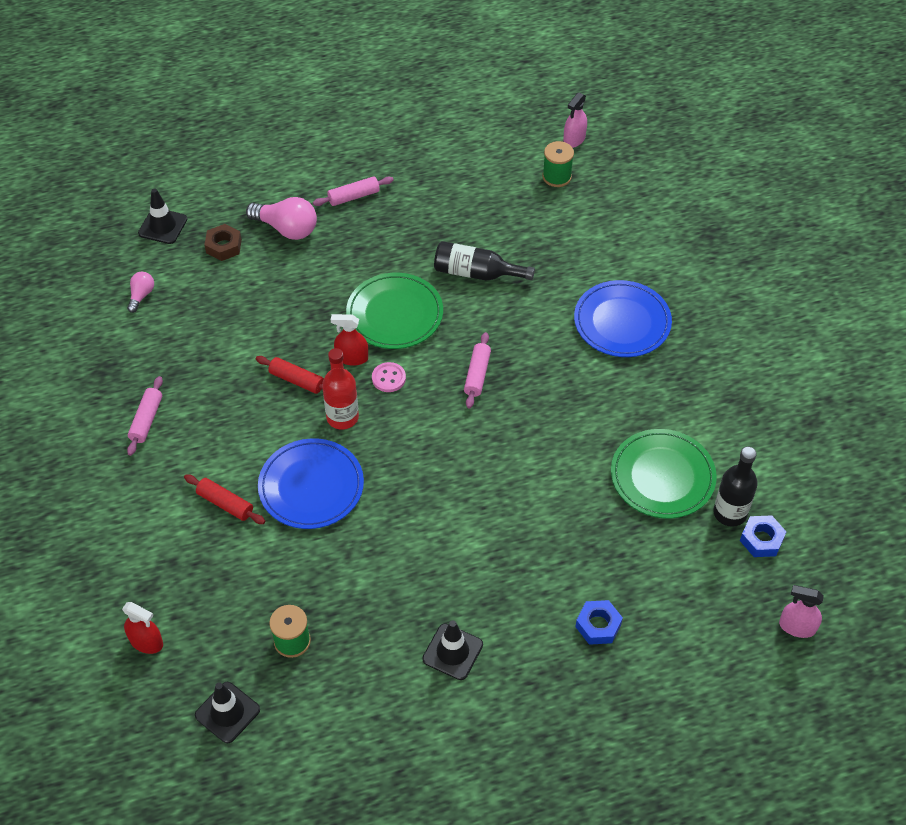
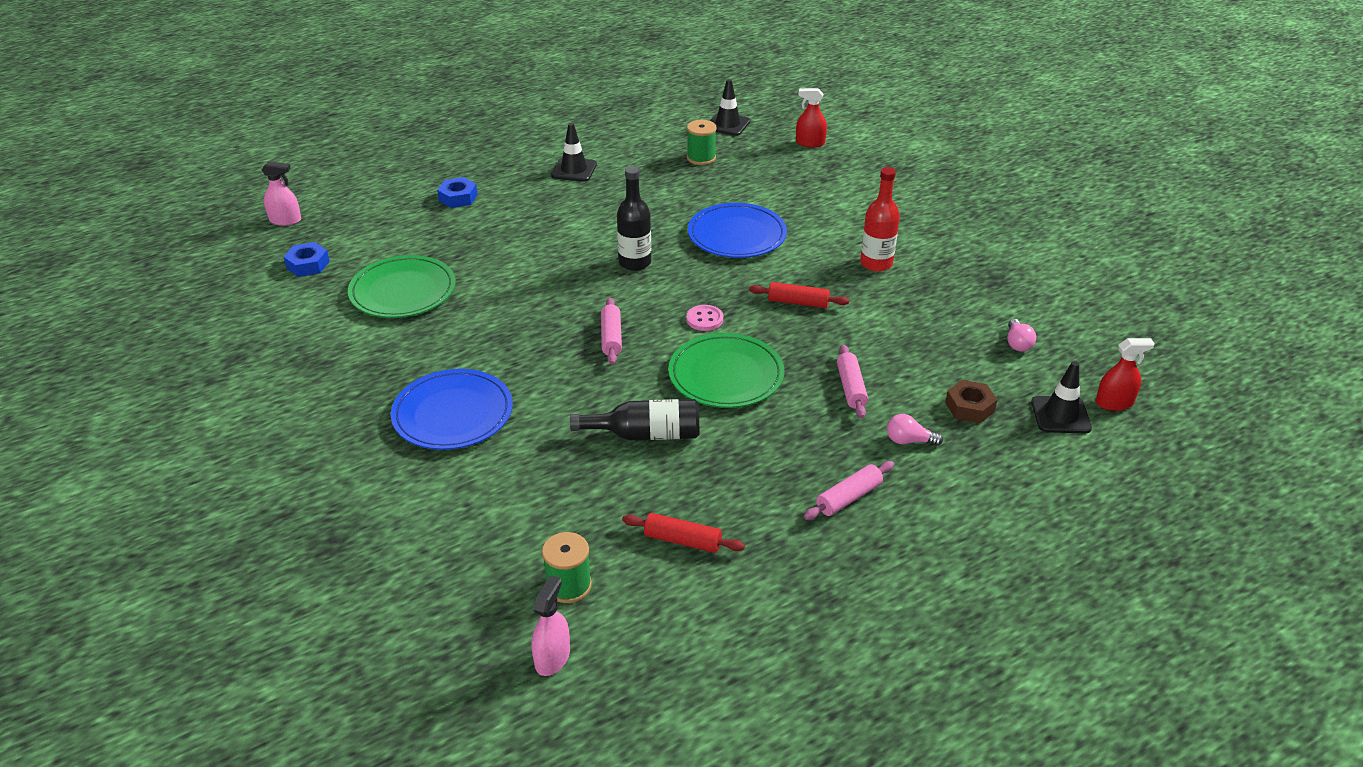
camera: 165 degrees right, 15 degrees down
(146, 420) = (919, 252): pink rolling pin -> pink rolling pin (851, 388)
(225, 504) = (805, 214): red rolling pin -> red rolling pin (682, 540)
(287, 229) = (909, 441): pink light bulb -> pink light bulb, size x0.55
(342, 417) = (735, 283): red bottle -> red bottle (876, 263)
(352, 358) = (752, 329): red spray bottle -> red spray bottle (1114, 403)
(730, 513) = (336, 277): black bottle -> black bottle (635, 263)

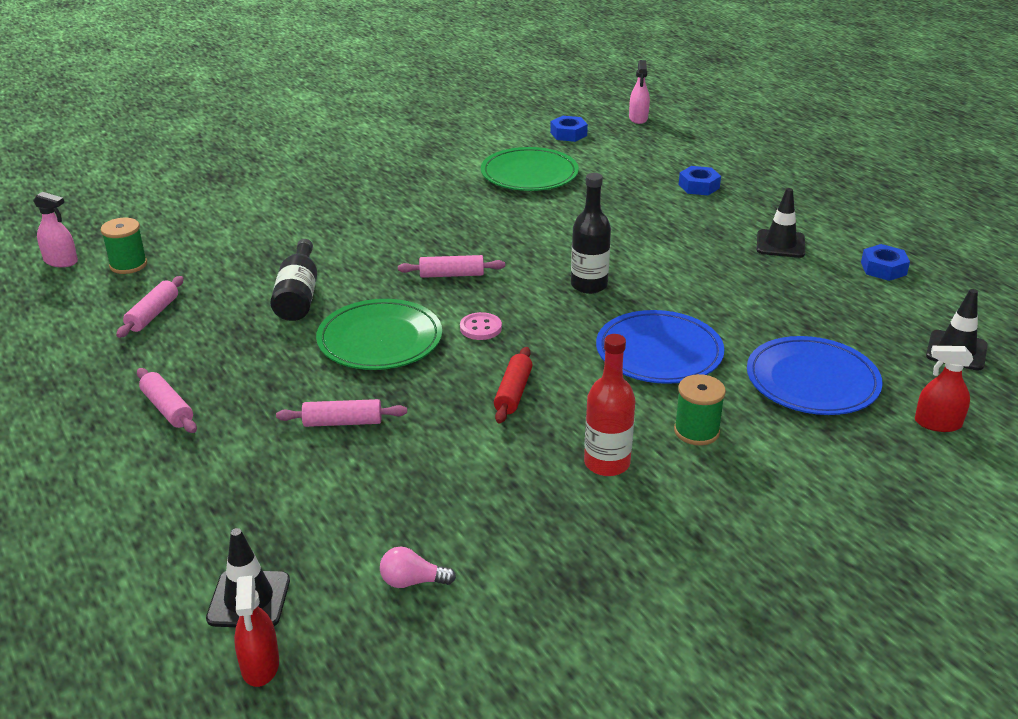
camera: 90 degrees right, 5 degrees down
(453, 414) = (350, 207): blue plate -> blue plate (812, 381)
(617, 134) = (883, 268): none -> blue nut
(682, 540) = (153, 314): red rolling pin -> pink rolling pin
(701, 158) = (847, 328): green spool -> green spool (696, 431)
(810, 143) = (937, 423): red spray bottle -> red spray bottle turned 90 degrees counterclockwise
(909, 441) = (240, 458): pink light bulb -> none
(969, 407) = (286, 514): brown nut -> none

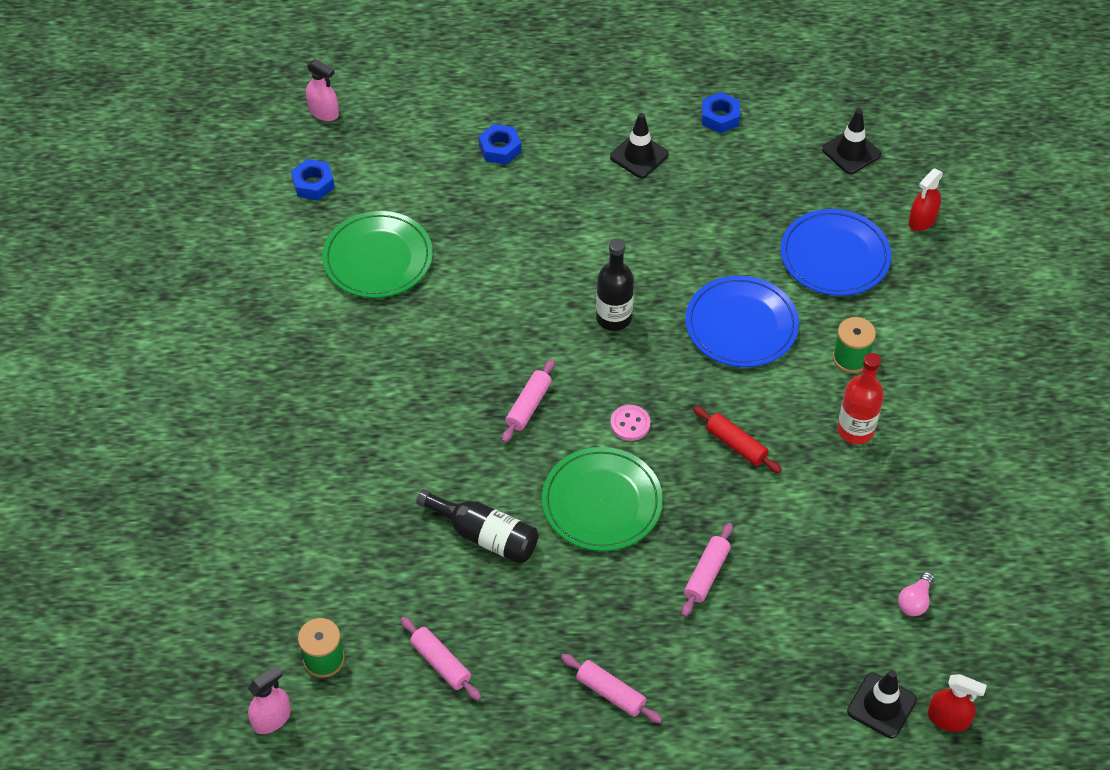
camera: 60 degrees left, 20 degrees up
(167, 409) = (610, 693): pink rolling pin -> pink rolling pin turned 45 degrees clockwise

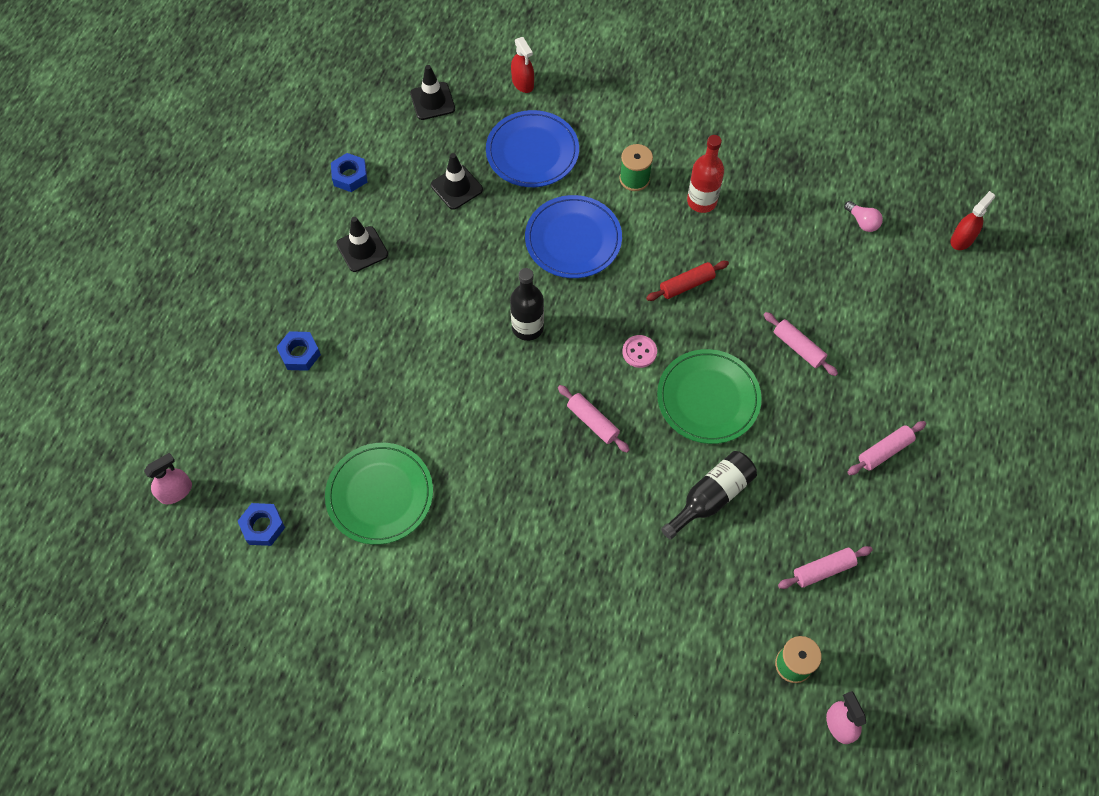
camera: 70 degrees left, 10 degrees up
(881, 705) = (941, 275): black traffic cone -> black traffic cone (457, 187)

